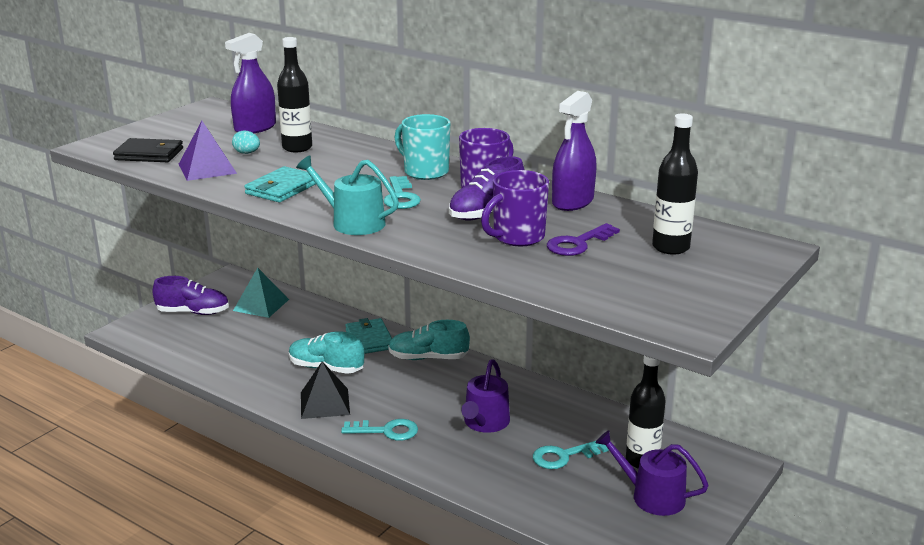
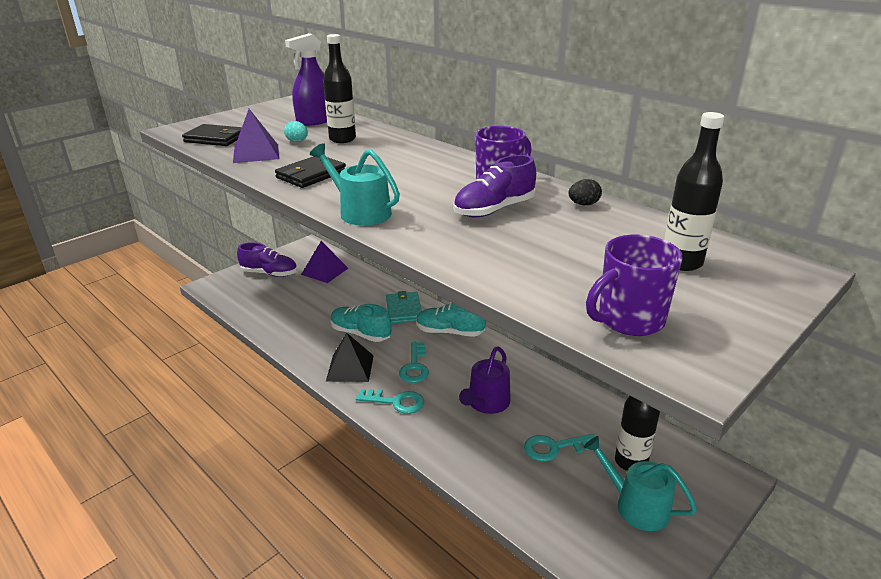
camera: 10 degrees right, 5 degrees up
(261, 305) = (324, 271): turquoise pyramid -> purple pyramid
(282, 188) = (311, 175): turquoise wallet -> black wallet
(401, 197) = (416, 189): turquoise key -> turquoise key (415, 367)
(425, 172) = (447, 167): turquoise mug -> none
(517, 237) = (517, 239): purple mug -> purple mug (628, 320)
(573, 202) = (583, 204): purple spray bottle -> black egg
(578, 244) = (580, 250): purple key -> none
(652, 496) = (636, 505): purple watering can -> turquoise watering can

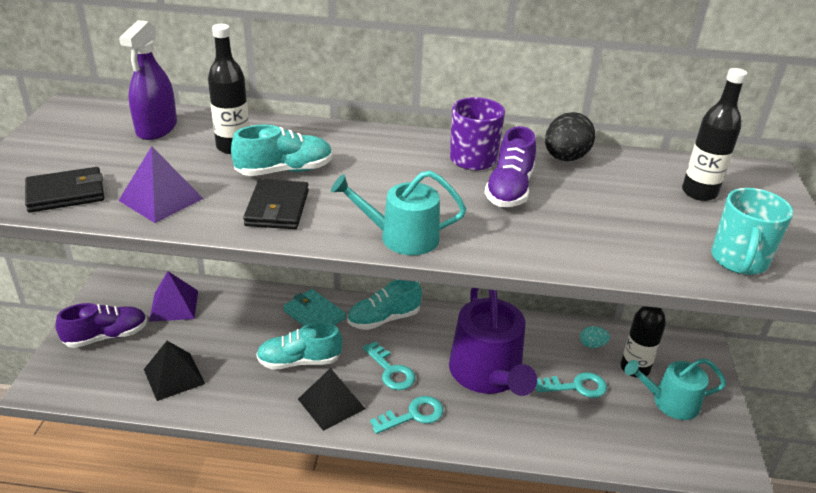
camera: 40 degrees left, 5 degrees up
(278, 310) = (174, 376): none -> black pyramid
(297, 141) = (184, 166): turquoise egg -> turquoise egg (592, 345)
(351, 158) = (284, 171): none -> turquoise shoe
(486, 403) = (488, 374): purple watering can -> purple watering can, size x1.68
(554, 448) = (576, 386): turquoise key -> turquoise key turned 135 degrees counterclockwise
(583, 204) = (565, 158): black egg -> black egg, size x1.84
(628, 320) = (738, 261): purple mug -> turquoise mug

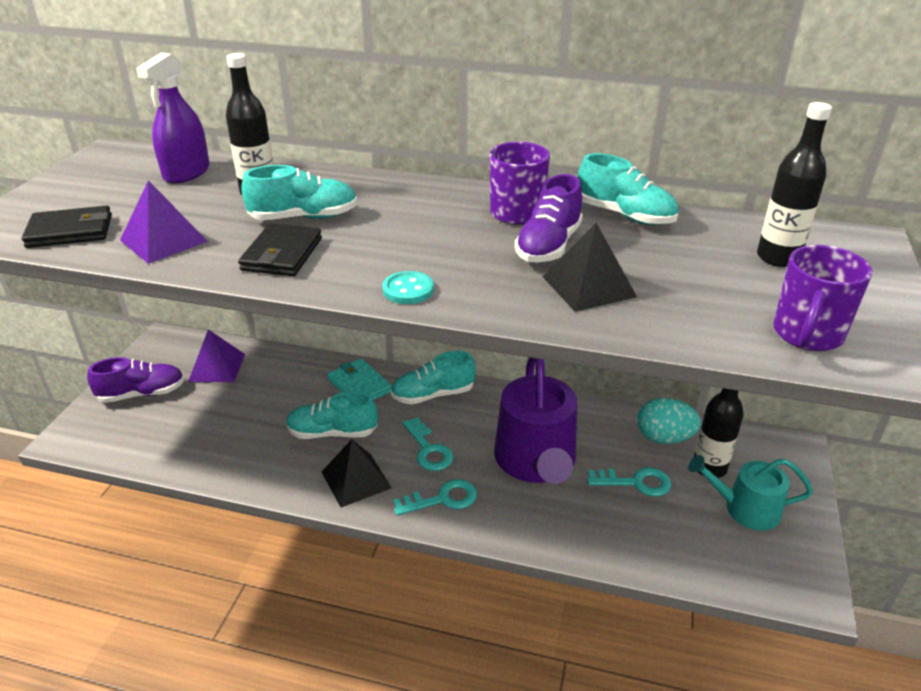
camera: 10 degrees right, 0 degrees up
(174, 376) = (199, 439): black pyramid -> black pyramid (588, 286)
(402, 237) = (408, 290): turquoise watering can -> turquoise button
(565, 158) = (625, 215): black egg -> turquoise shoe
(592, 345) = (664, 438): turquoise egg -> turquoise egg, size x1.84
(738, 261) = (807, 335): turquoise mug -> purple mug

